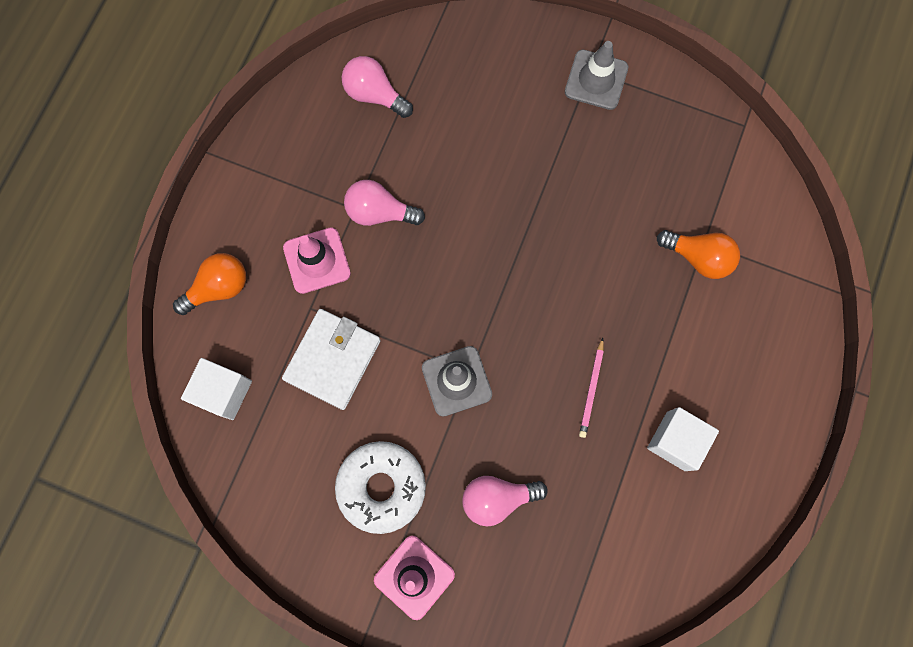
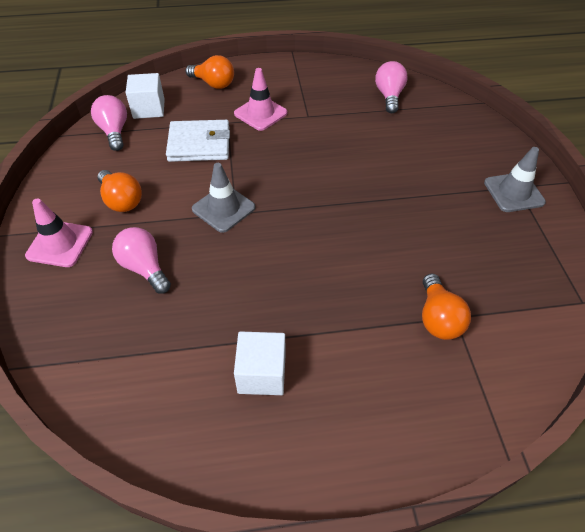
camera: 60 degrees right, 25 degrees down
(380, 212) = (315, 127): pink light bulb -> pink light bulb (114, 132)
(381, 487) = (122, 200): white donut -> orange light bulb
(591, 389) = (269, 291): pink pencil -> none

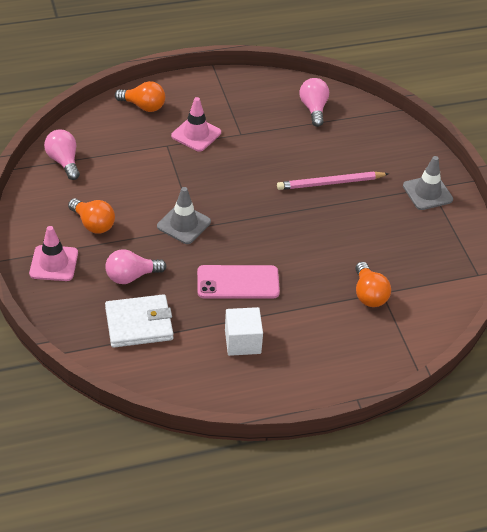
camera: 10 degrees left, 5 degrees down
(144, 268) = (131, 276): pink light bulb -> pink light bulb turned 60 degrees counterclockwise
(149, 109) = (88, 136): white cube -> none
(199, 144) = (147, 168): white wallet -> white wallet (139, 324)
(272, 287) = (238, 282): none -> pink phone
(400, 174) = (330, 183): none -> pink pencil

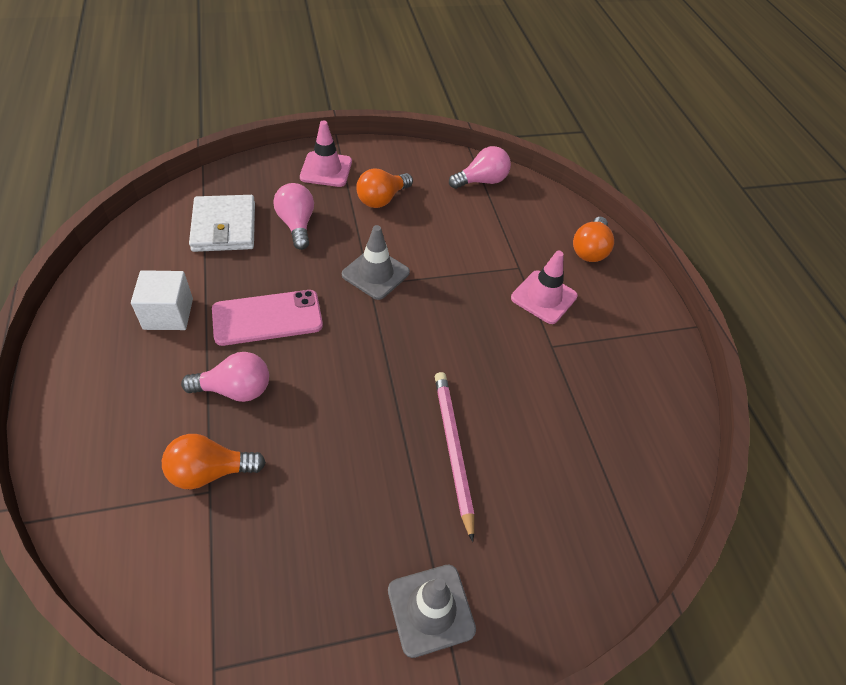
camera: 90 degrees right, 5 degrees up
(238, 282) = (267, 318): pink phone -> pink phone turned 75 degrees clockwise
(313, 109) = (627, 447): pink light bulb -> pink light bulb (235, 389)

